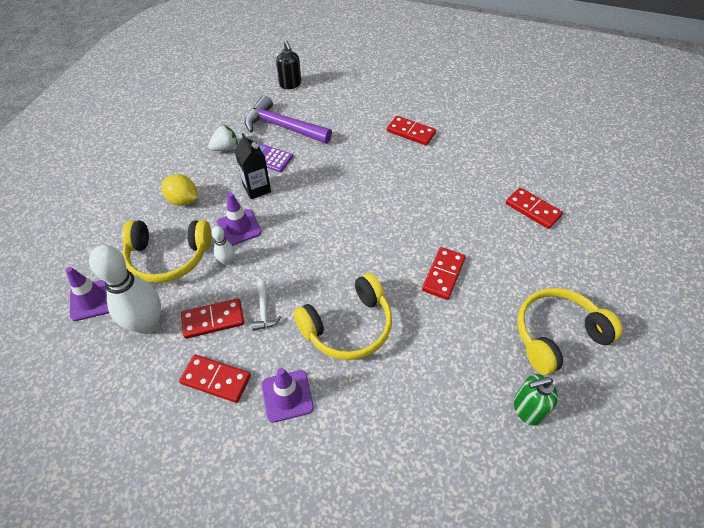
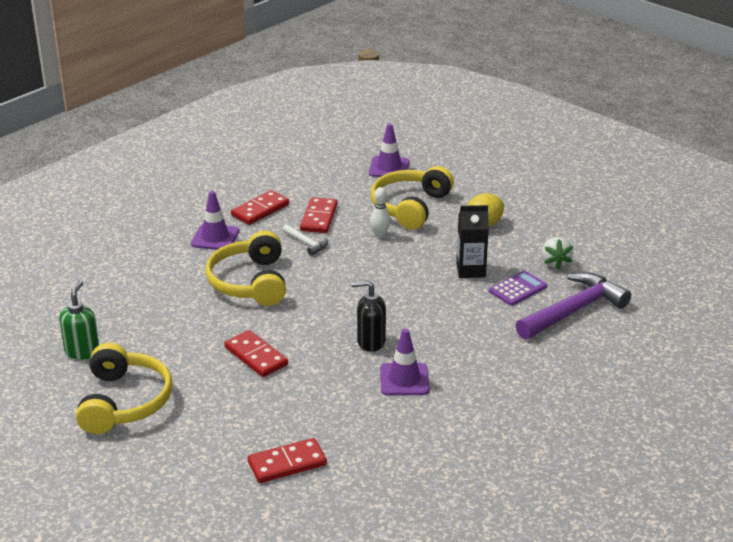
camera: 115 degrees right, 20 degrees down
(147, 324) = (341, 188): white bowling pin -> none
(239, 227) = (420, 249): purple traffic cone -> purple traffic cone (404, 380)
(264, 310) = (306, 243): white hammer -> white hammer turned 150 degrees counterclockwise
(290, 84) = (669, 338): black soap dispenser -> black soap dispenser (370, 342)
(411, 132) = (501, 413): red domino -> none

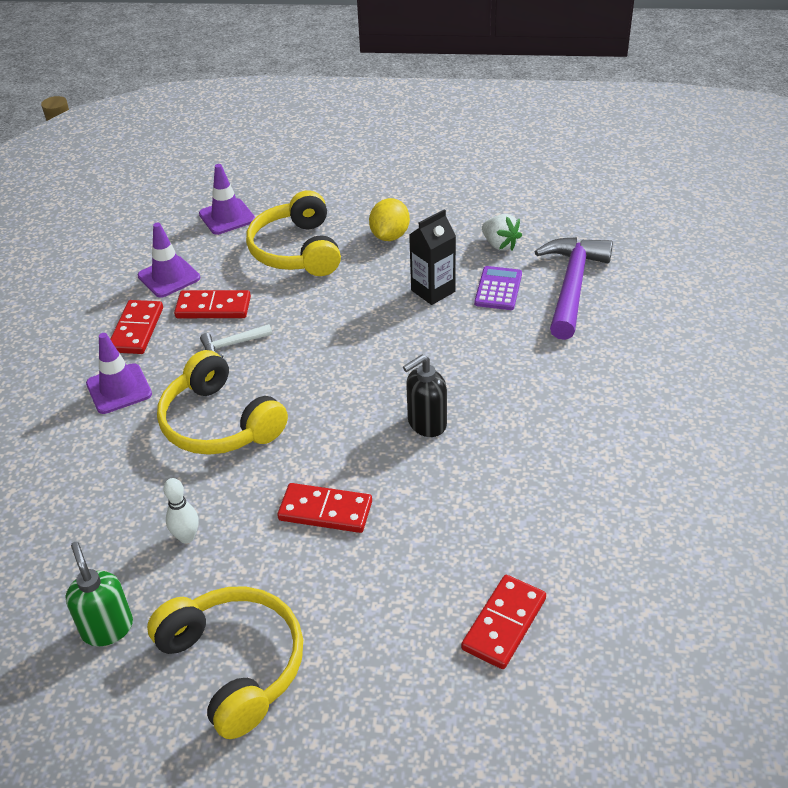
camera: 35 degrees left, 10 degrees up
(306, 243) = (232, 344): white hammer -> white hammer turned 150 degrees clockwise
(319, 218) = (213, 308): red domino -> red domino turned 60 degrees counterclockwise
(380, 235) = (301, 296): white bowling pin -> white bowling pin (186, 537)
(404, 380) = (507, 448): purple traffic cone -> purple traffic cone (169, 277)

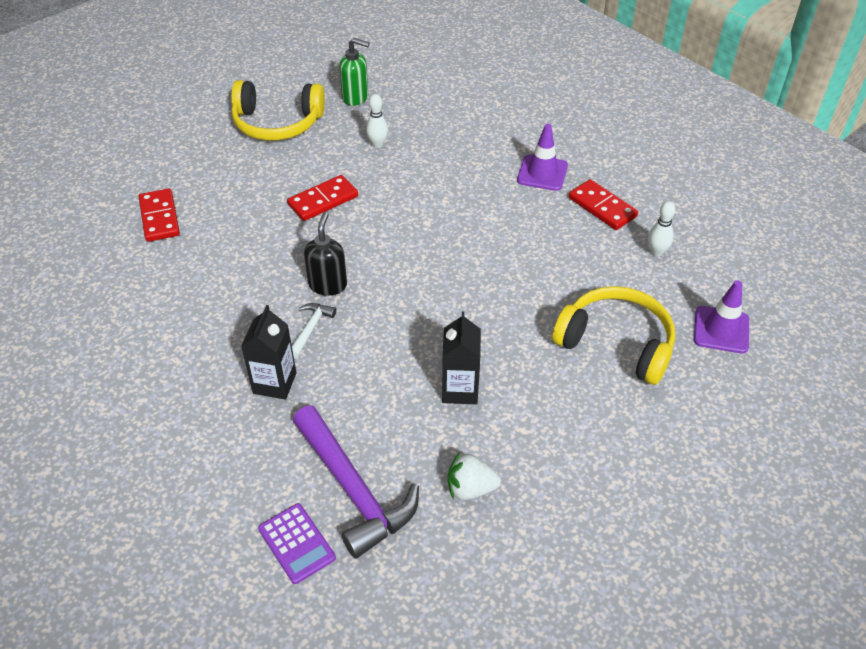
camera: 130 degrees right, 5 degrees up
(169, 277) = (656, 252): purple traffic cone -> white bowling pin
(213, 308) = (586, 255): red domino -> none
(219, 423) = (453, 198): yellow headphones -> none
(232, 344) = (528, 242): white hammer -> white hammer (311, 328)
(390, 236) = (573, 418): yellow lemon -> none
(498, 289) = (412, 434): purple calculator -> purple calculator (296, 543)
(556, 378) = (274, 383): none -> black carton

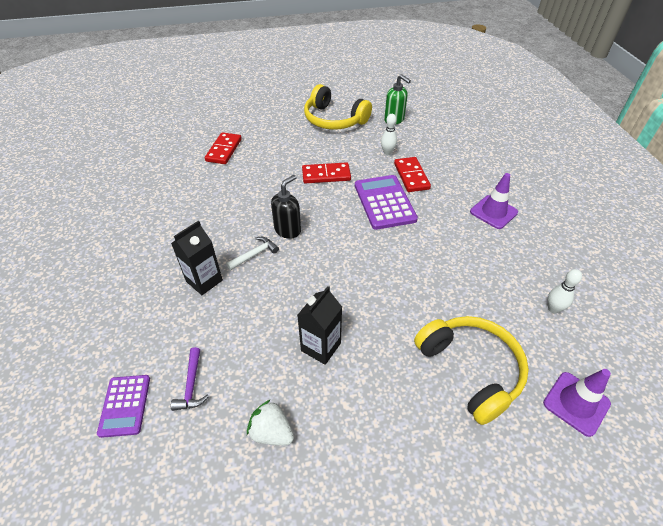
camera: 30 degrees right, 0 degrees up
(353, 490) = (191, 385): purple hammer -> purple hammer, size x0.46
(417, 207) = (384, 202): none -> purple calculator
(602, 207) = (527, 255): red domino -> red domino (411, 176)

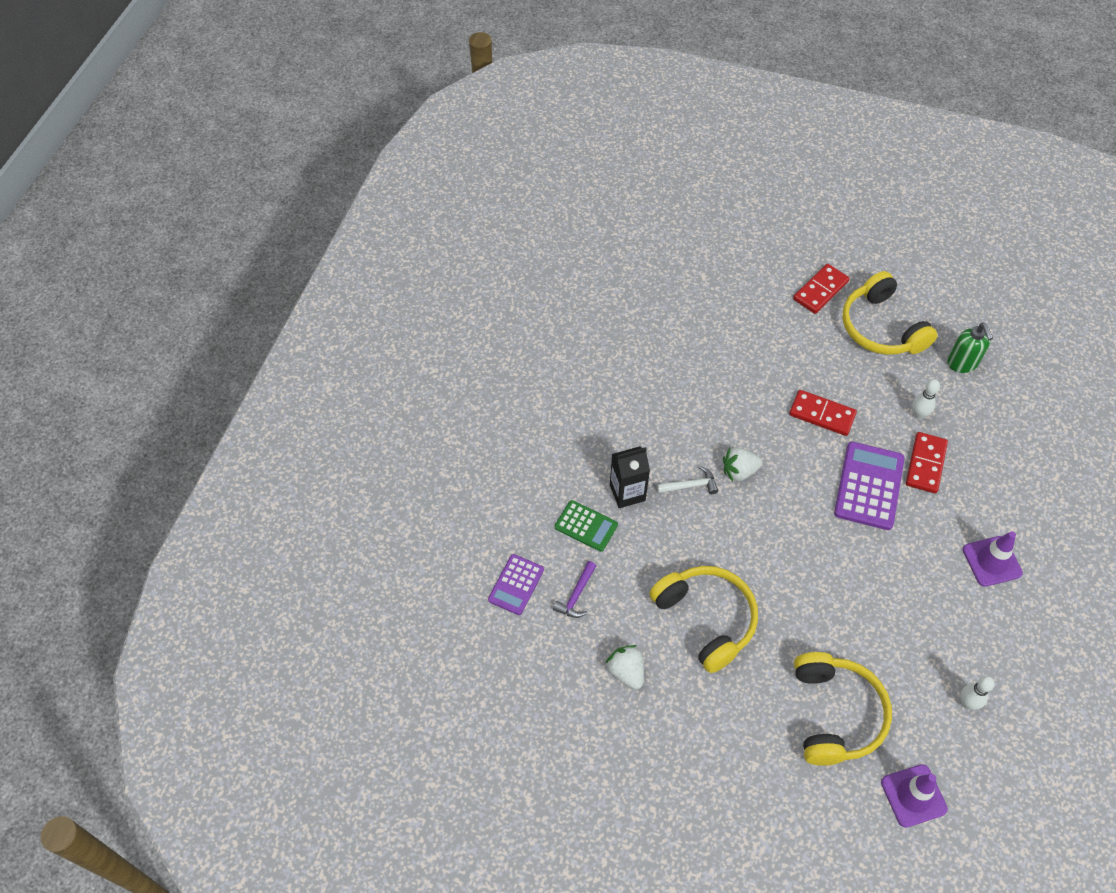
camera: 30 degrees right, 10 degrees up
(177, 322) = (586, 526): none -> green calculator
(224, 150) = (718, 320): red domino -> red domino (820, 290)
(288, 230) = (739, 471): black soap dispenser -> white strawberry
(321, 347) = (706, 619): black carton -> yellow headphones

